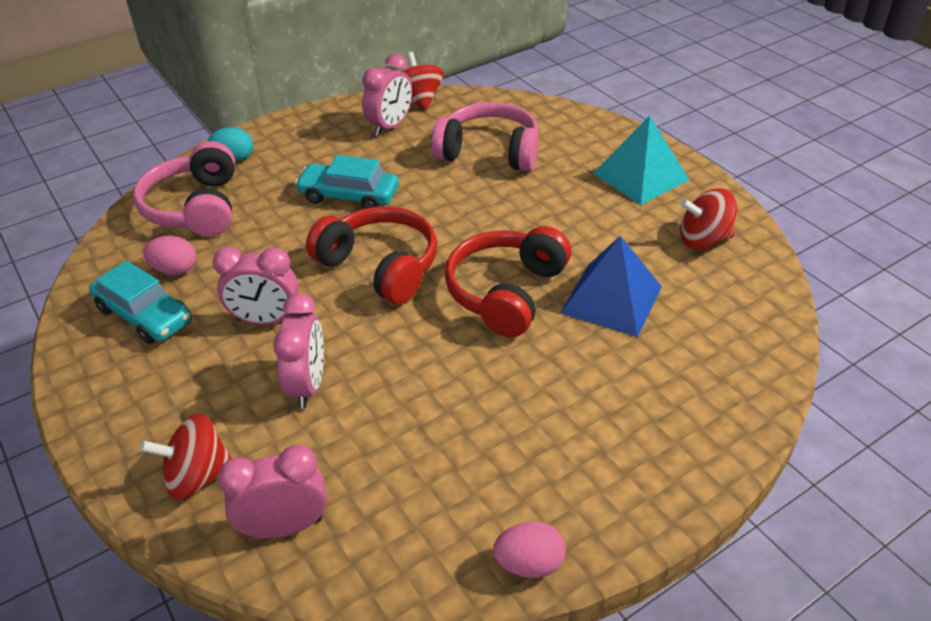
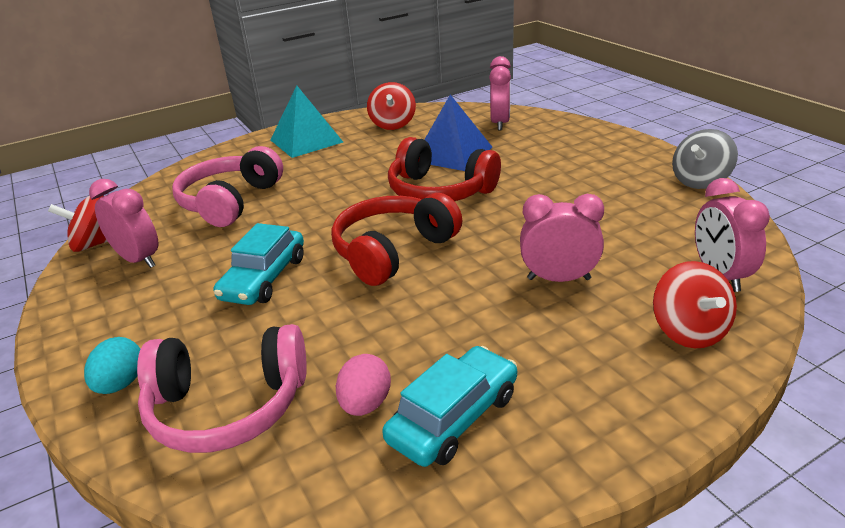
camera: 85 degrees left, 10 degrees down
(266, 320) = (468, 314): pink clock -> pink clock (500, 123)
(529, 564) = (700, 181): pink egg -> grey spinning top

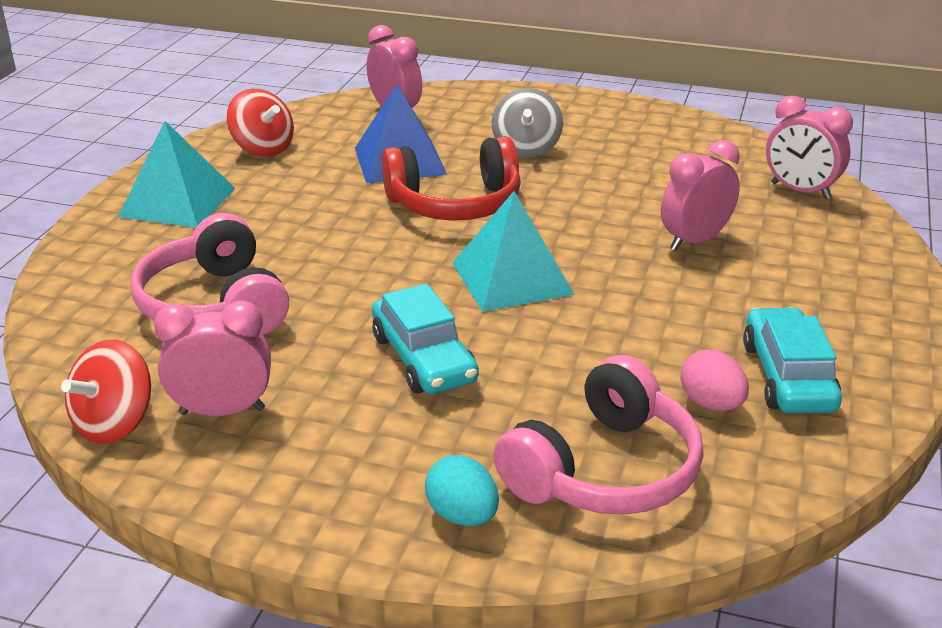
camera: 45 degrees left, 0 degrees up
(393, 251) = (512, 278): red headphones -> turquoise pyramid
(688, 331) = (839, 240): red spinning top -> none
(700, 181) = (675, 116): grey spinning top -> grey spinning top (526, 149)

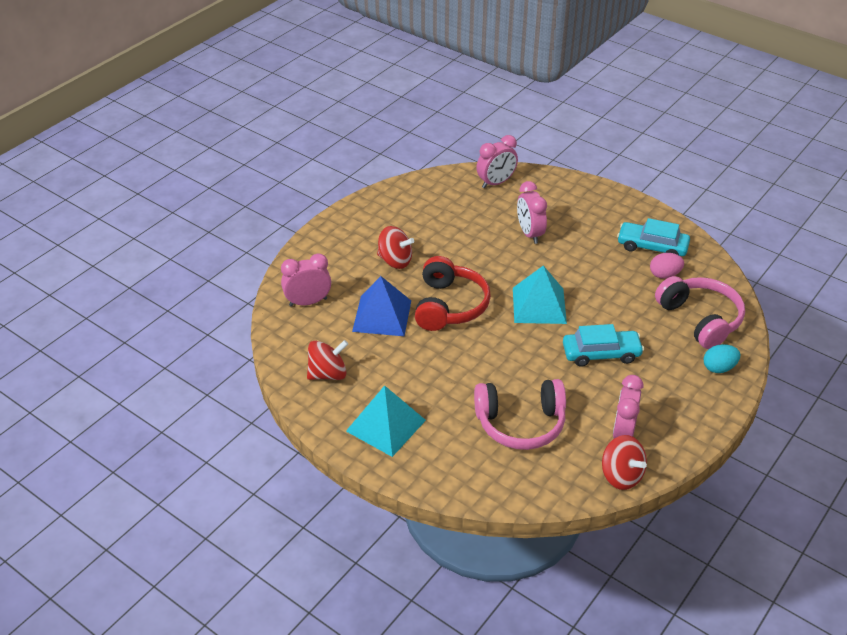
camera: 70 degrees left, 10 degrees up
(526, 149) = (395, 261): grey spinning top -> red spinning top

